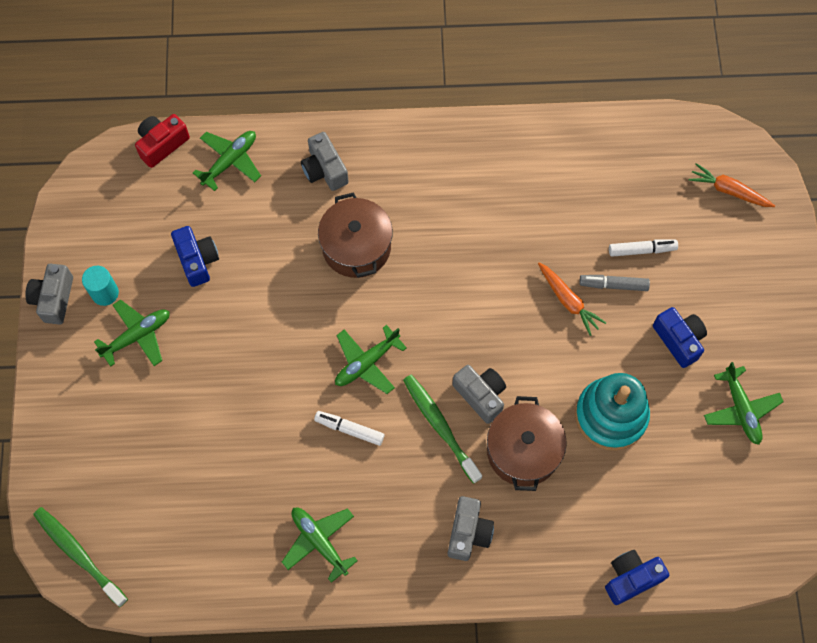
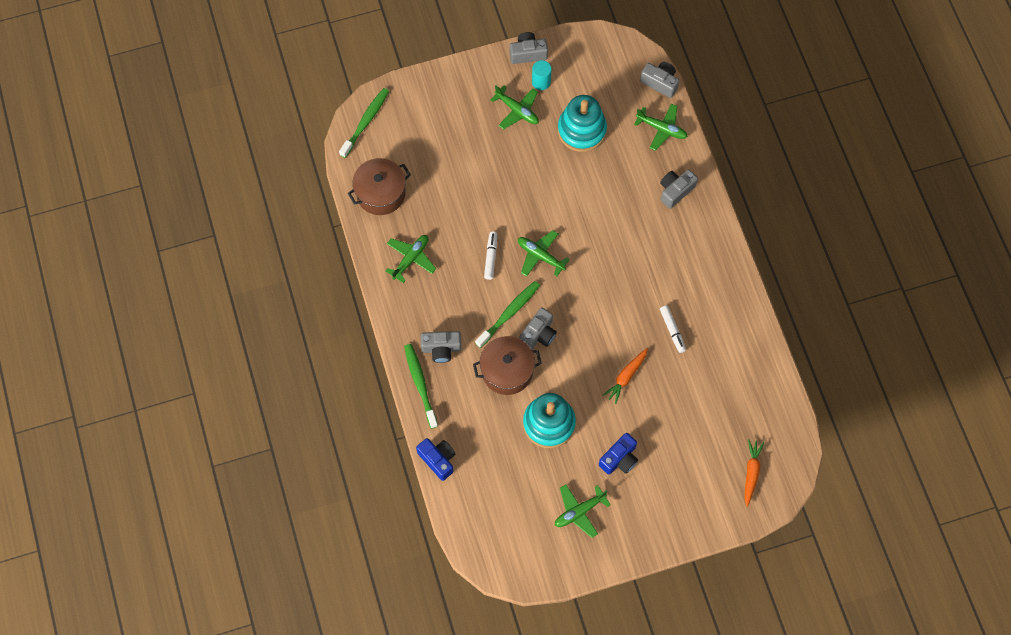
camera: 75 degrees right, 0 degrees up
(162, 144) = (660, 83): red camera -> grey camera
(197, 260) = (581, 130): blue camera -> turquoise stacking toy
(356, 247) = (623, 227): brown pot -> brown pot (381, 193)
(514, 575) = (420, 384): none -> green toothbrush
(613, 285) = (648, 405): grey marker -> none
(641, 250) = (682, 419): white marker -> white marker (672, 330)

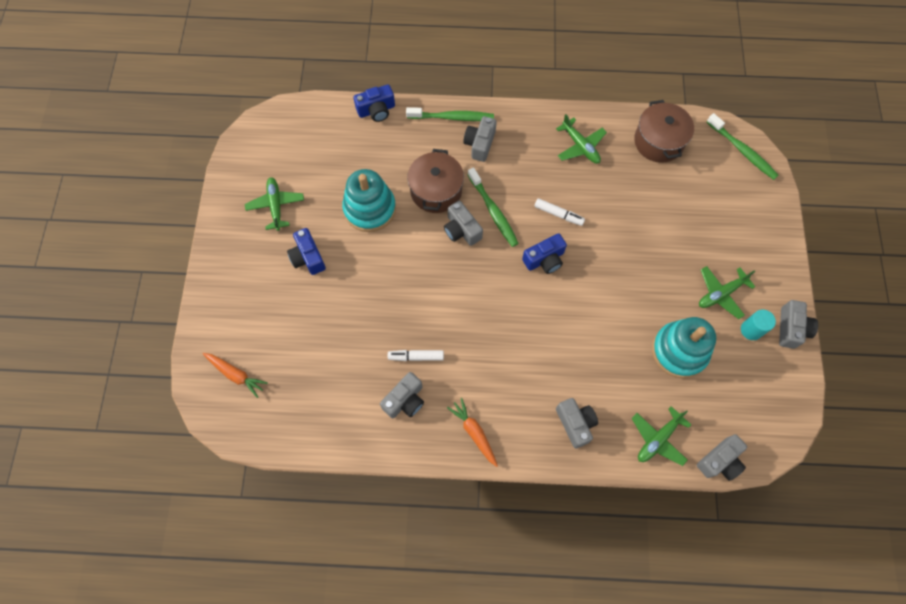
camera: 110 degrees right, 0 degrees up
(540, 256) = (544, 259): green plane -> blue camera
(626, 377) = (386, 293): orange carrot -> orange carrot (474, 433)
(713, 325) = (405, 400): none -> grey camera

